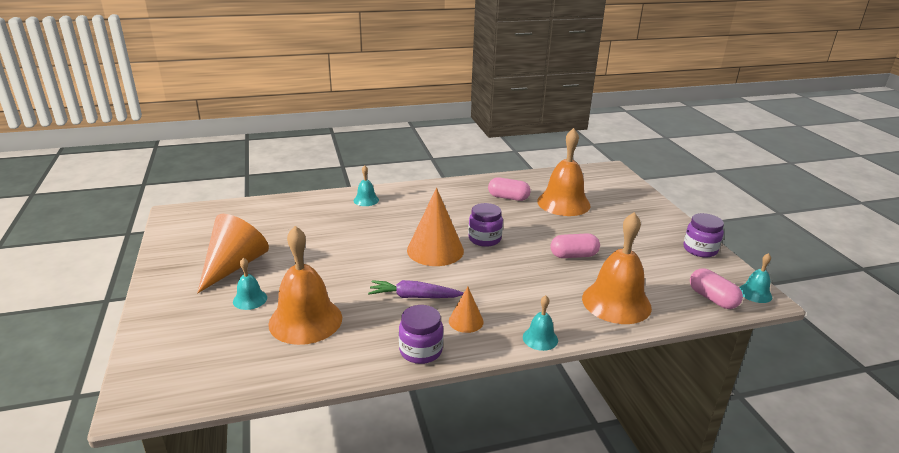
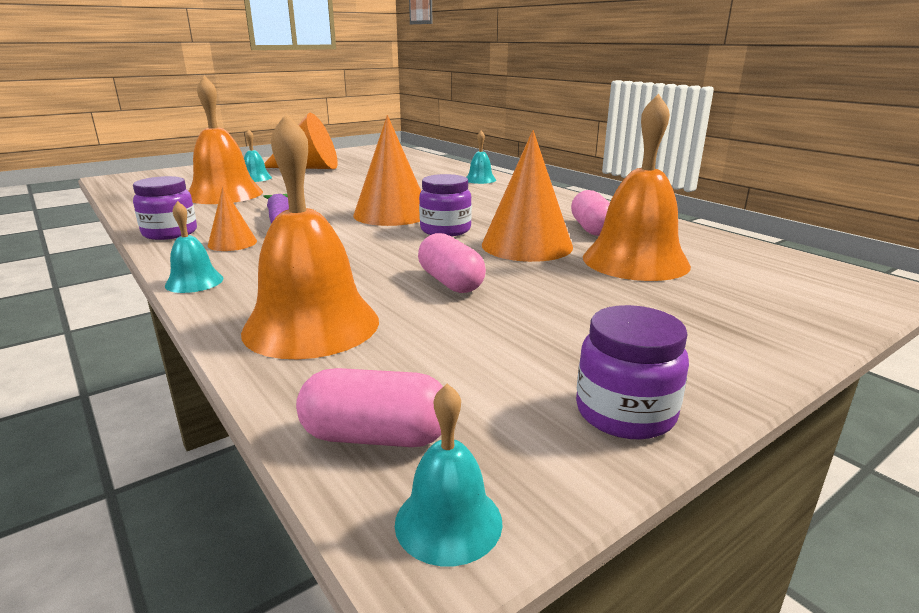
camera: 70 degrees right, 5 degrees down
(527, 222) = (527, 245): none -> orange cone
(712, 298) = (376, 436): pink capsule -> pink capsule turned 60 degrees clockwise

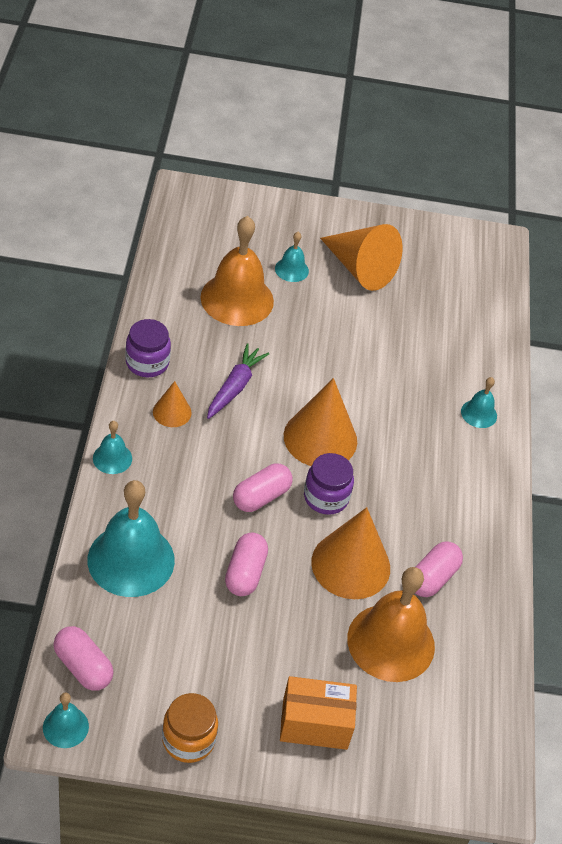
camera: 35 degrees right, 25 degrees up
(311, 325) = (131, 560): orange bell -> turquoise bell
(391, 247) = (261, 497): none -> pink capsule
(625, 413) = (188, 739): purple jar -> orange jar
(696, 326) = (315, 724): none -> orange box

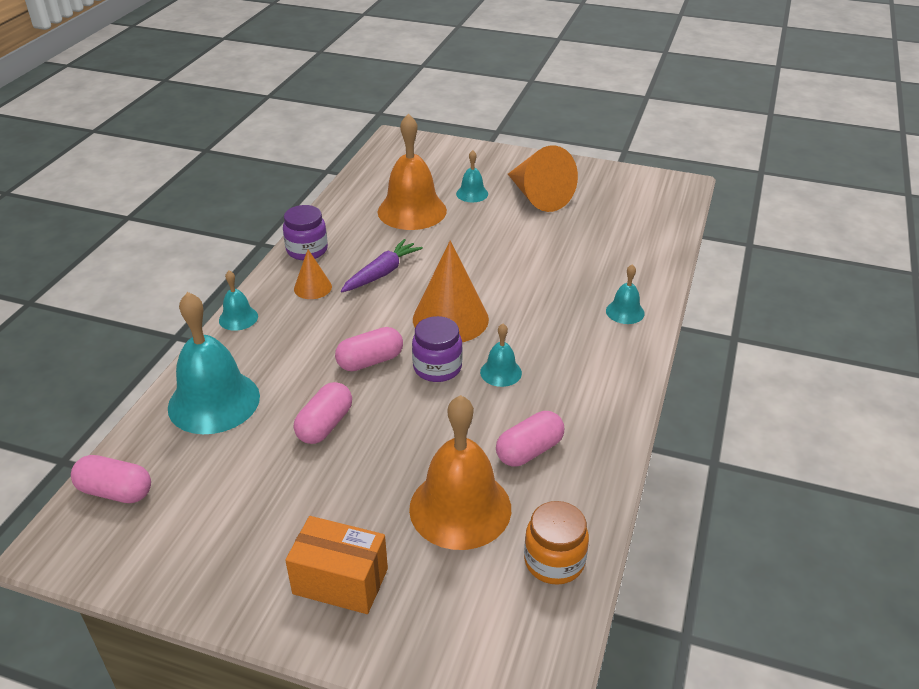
camera: 20 degrees right, 10 degrees down
(65, 727) = (66, 547): turquoise bell -> turquoise bell (501, 372)
(83, 667) = (115, 491): pink capsule -> pink capsule turned 45 degrees counterclockwise
(188, 739) = (190, 578): orange jar -> orange jar (554, 561)
(351, 565) = (441, 429): orange cone -> none

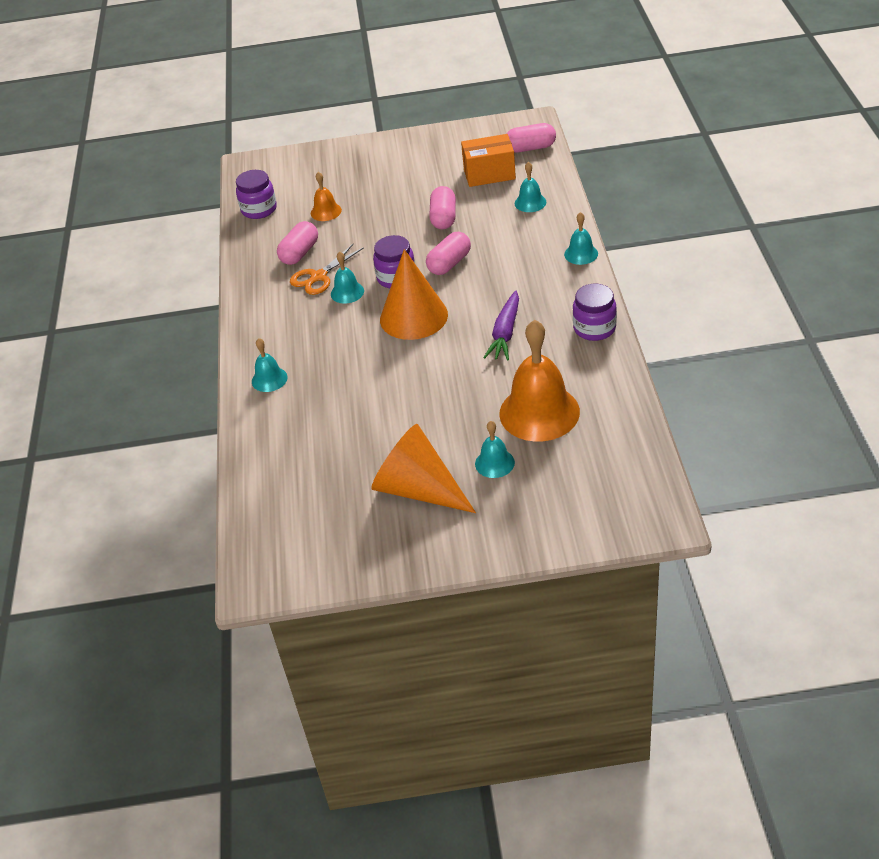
camera: 160 degrees right, 5 degrees up
(214, 401) = (530, 202): turquoise bell -> turquoise bell, size x0.48
(312, 287) = (551, 298): orange cone -> none
(340, 581) = (369, 163): orange box -> orange box (489, 174)
(460, 508) = (326, 211): orange bell -> orange bell, size x0.48
(522, 405) = (319, 277): none -> orange scissors
(554, 561) = (259, 209): orange jar -> purple jar

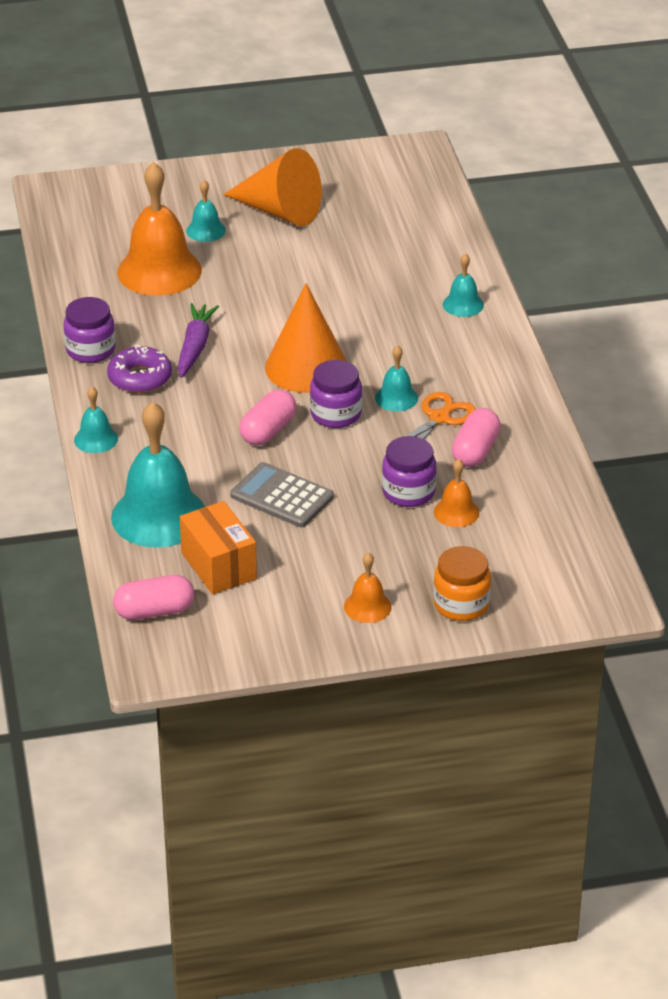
camera: 170 degrees right, 5 degrees down
(259, 209) = (559, 519): purple jar -> purple jar (408, 492)
(339, 159) = (461, 604): none -> orange jar
(397, 155) = (367, 606): none -> orange bell
(443, 218) = (282, 496): pink capsule -> grey calculator
(489, 174) = (219, 566): orange box -> orange box turned 75 degrees clockwise
(530, 202) = (159, 516): turquoise bell -> turquoise bell, size x2.09
(550, 304) = (140, 378): none -> purple donut

